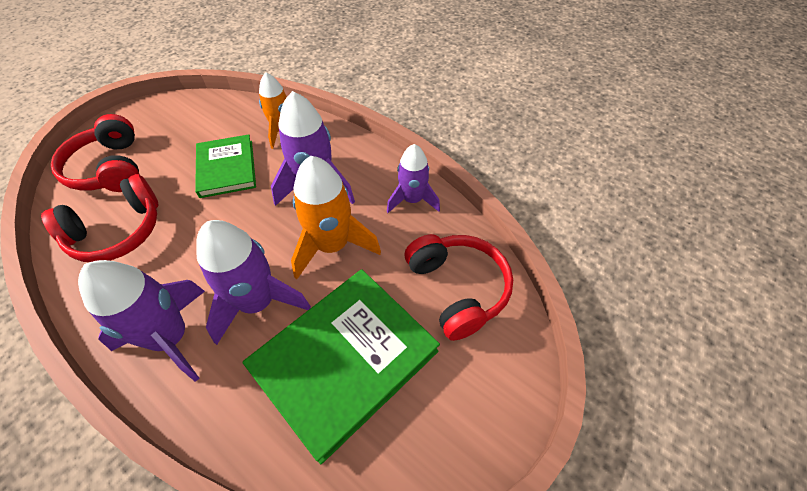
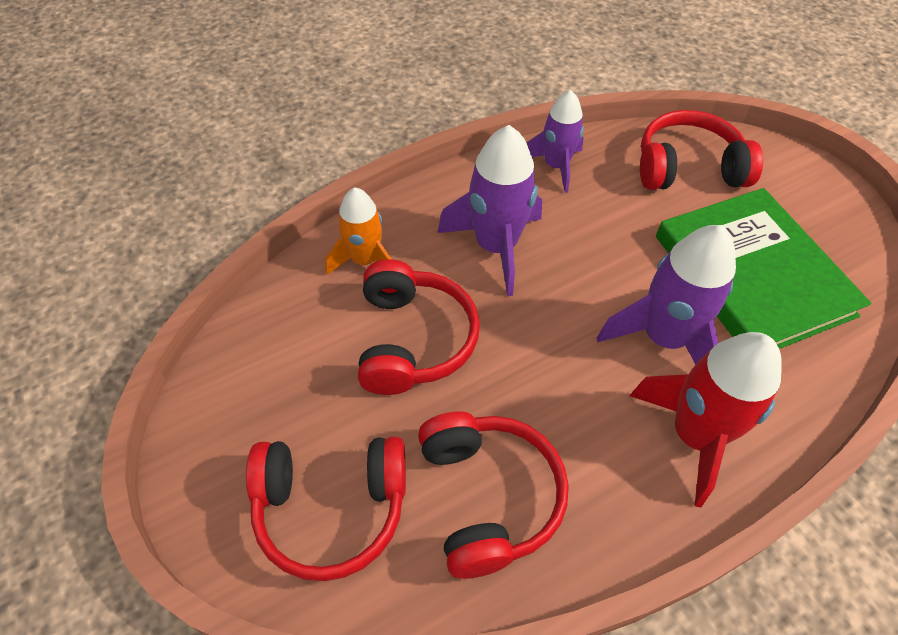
camera: 70 degrees left, 0 degrees up
(171, 338) = (694, 435): purple rocket -> red rocket
(226, 168) = (413, 340): green book -> red headphones
(332, 245) = (600, 252): orange rocket -> none

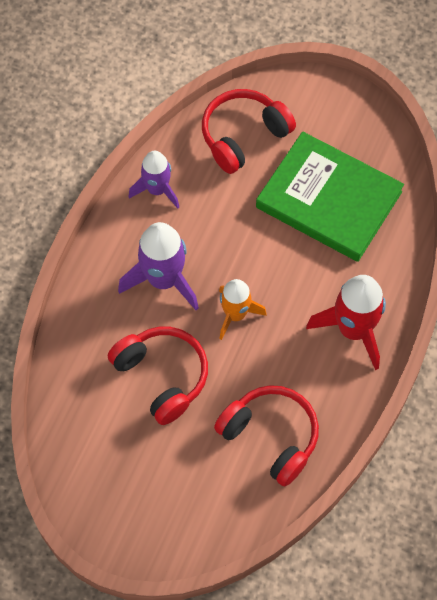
camera: 35 degrees left, 10 degrees up
(331, 508) = (195, 499): red headphones -> none
(365, 260) = (89, 344): orange rocket -> orange rocket (235, 314)
(663, 338) = (303, 279): purple rocket -> none

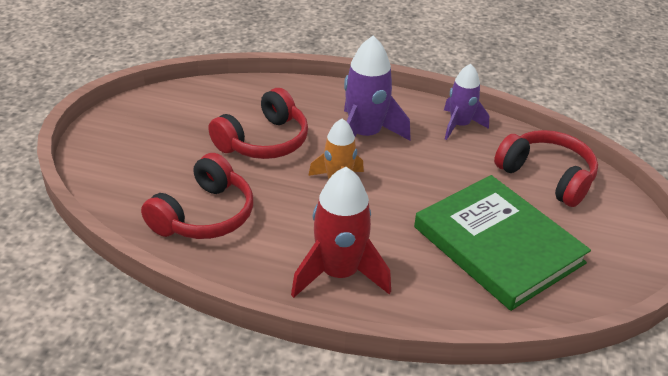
camera: 80 degrees right, 25 degrees down
(328, 200) = (498, 245): green book -> green book turned 60 degrees counterclockwise

